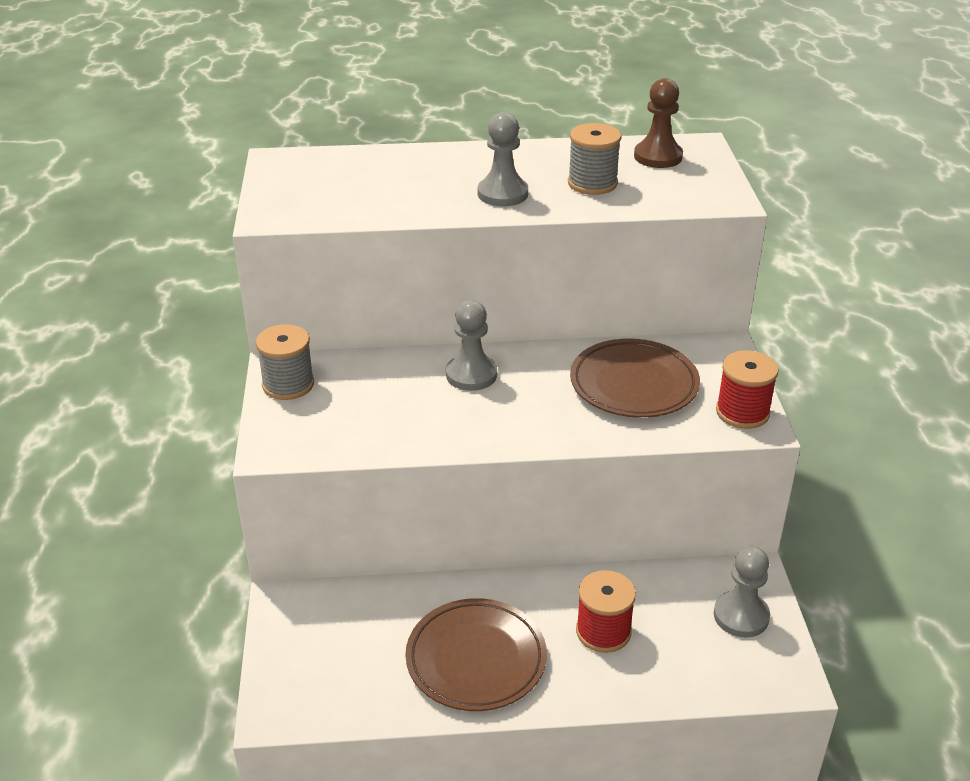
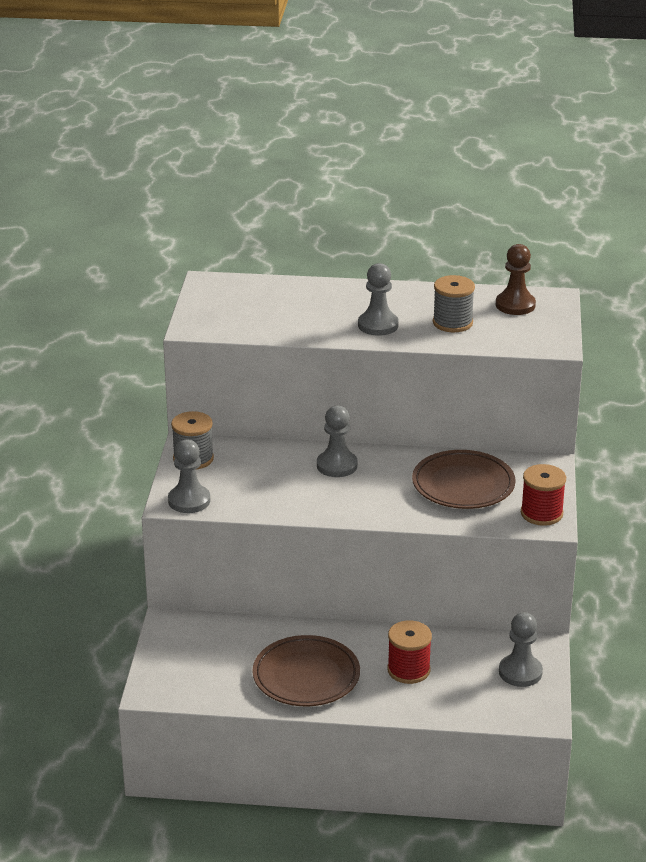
camera: 10 degrees right, 5 degrees down
(293, 444) = (189, 501): none -> grey pawn

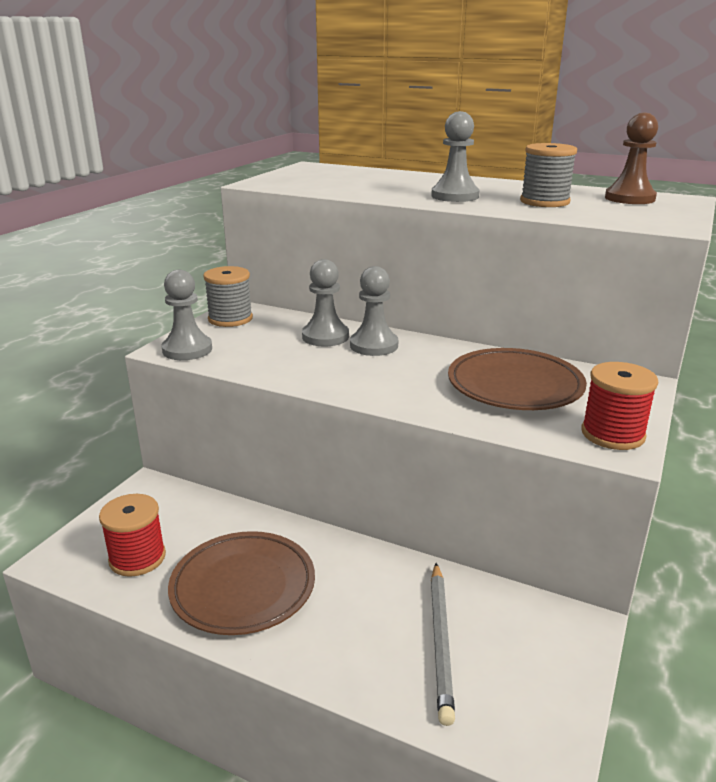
camera: 20 degrees right, 5 degrees down
(408, 670) = (378, 613): red spool -> red spool (137, 558)
(457, 676) = (440, 641): none -> grey pencil
(520, 672) = (536, 660): grey pawn -> grey pawn (325, 336)

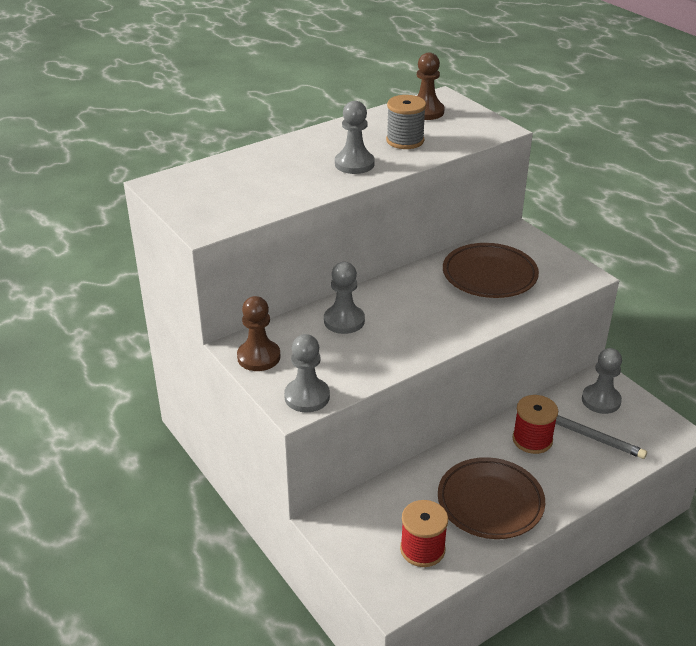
camera: 60 degrees left, 10 degrees up
(230, 319) = (258, 357): grey spool -> brown pawn
(374, 345) = (380, 305): grey pawn -> grey pawn (601, 400)
(612, 434) = (569, 270): red spool -> red spool (532, 440)

